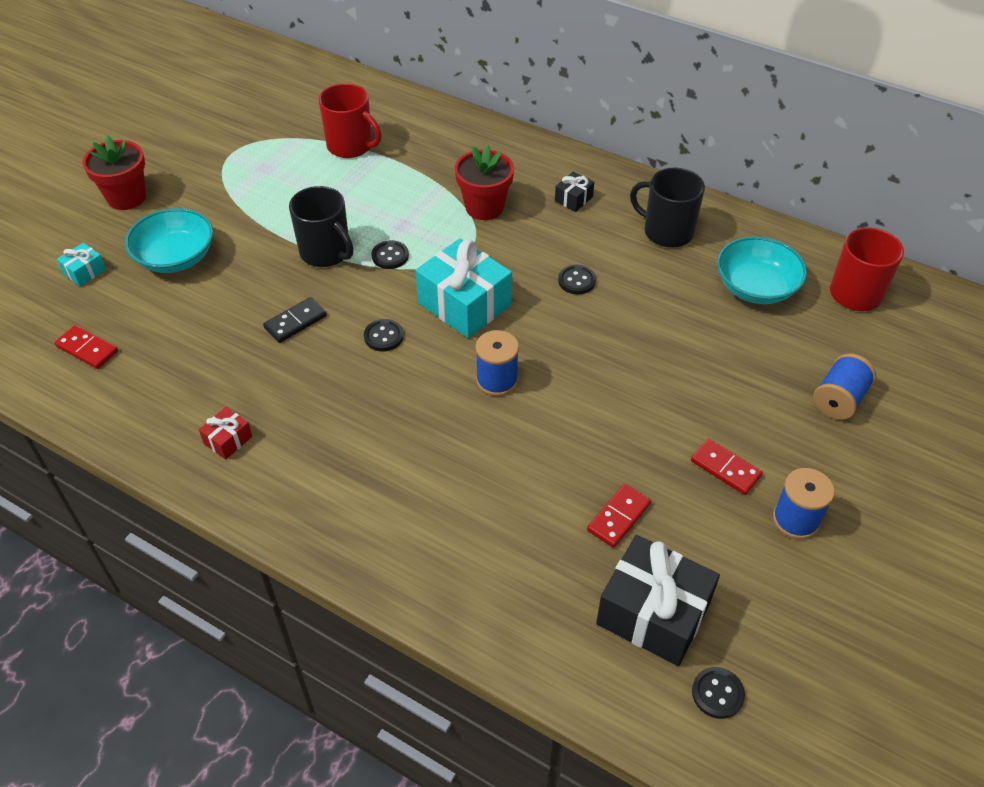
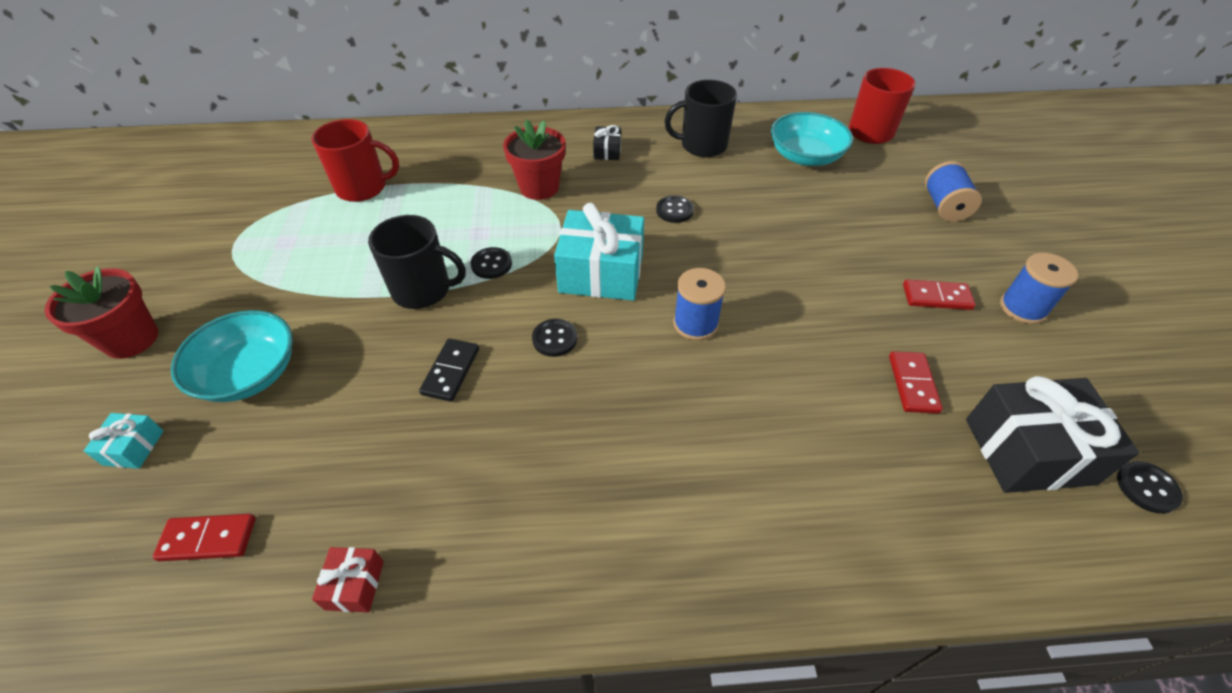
camera: 35 degrees left, 0 degrees up
(228, 440) = (486, 541): red gift -> red gift (355, 585)

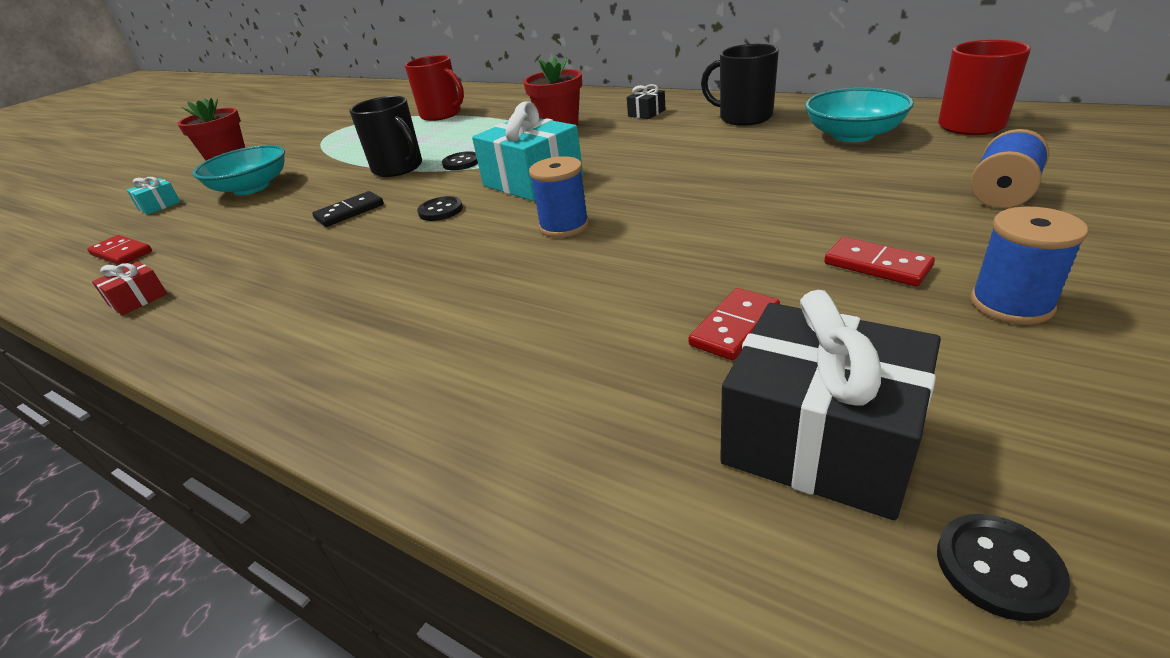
camera: 40 degrees right, 15 degrees down
(674, 210) = (654, 154): black button -> none

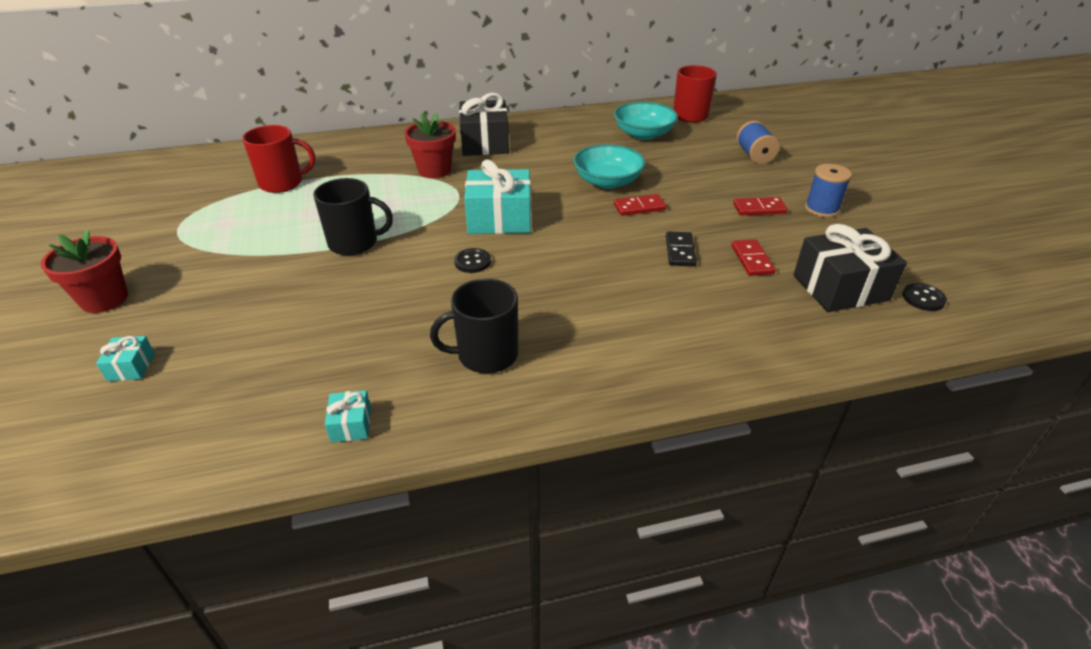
camera: 50 degrees left, 5 degrees up
(122, 253) = (217, 414): red domino -> red domino (639, 207)
(138, 299) = (351, 425): red gift -> turquoise gift
(251, 187) = (219, 310): turquoise bowl -> turquoise bowl (607, 181)
(349, 212) = (392, 290): black domino -> black domino (680, 251)
(461, 163) = (408, 221): black button -> none
(564, 226) = (582, 242): blue spool -> none
(646, 113) = (485, 143): black gift -> black gift, size x2.17
(744, 117) = (561, 133): black mug -> black mug (486, 355)

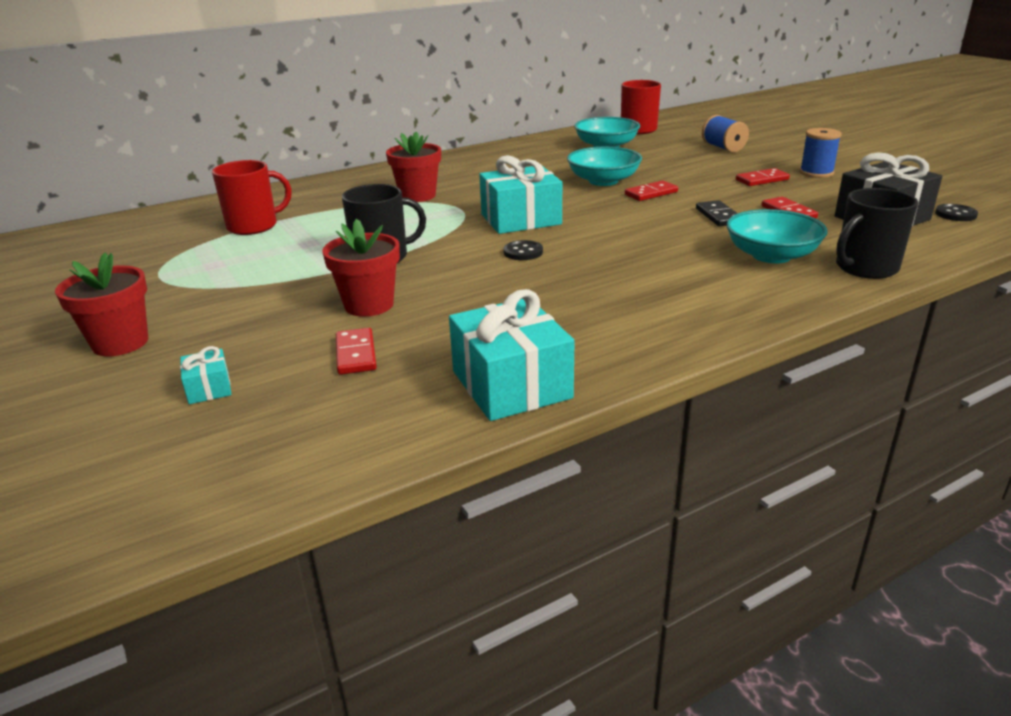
camera: 15 degrees left, 10 degrees down
(258, 356) = (356, 354): none -> red domino
(306, 299) = (369, 305): none -> red flower pot
(351, 425) = (511, 384): turquoise gift -> turquoise gift, size x2.17
(485, 143) = (452, 171): black gift -> none
(486, 355) = (602, 312): black mug -> black mug (865, 268)
(691, 316) = (771, 255): none -> turquoise bowl

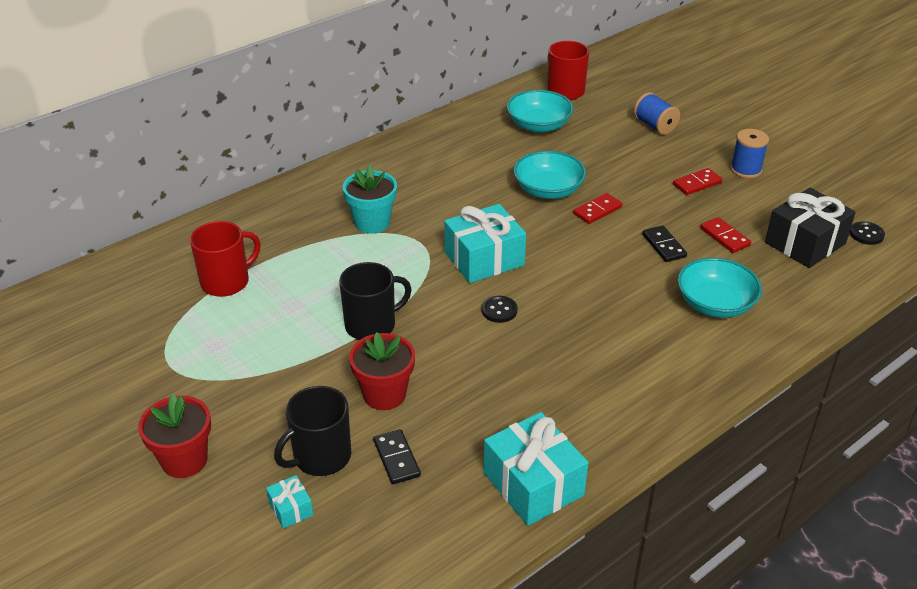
camera: 10 degrees left, 10 degrees up
(356, 354) = (397, 458): red domino -> black domino
(417, 196) = (372, 222): red flower pot -> turquoise flower pot
(865, 268) = (792, 318): black mug -> black mug (320, 457)

